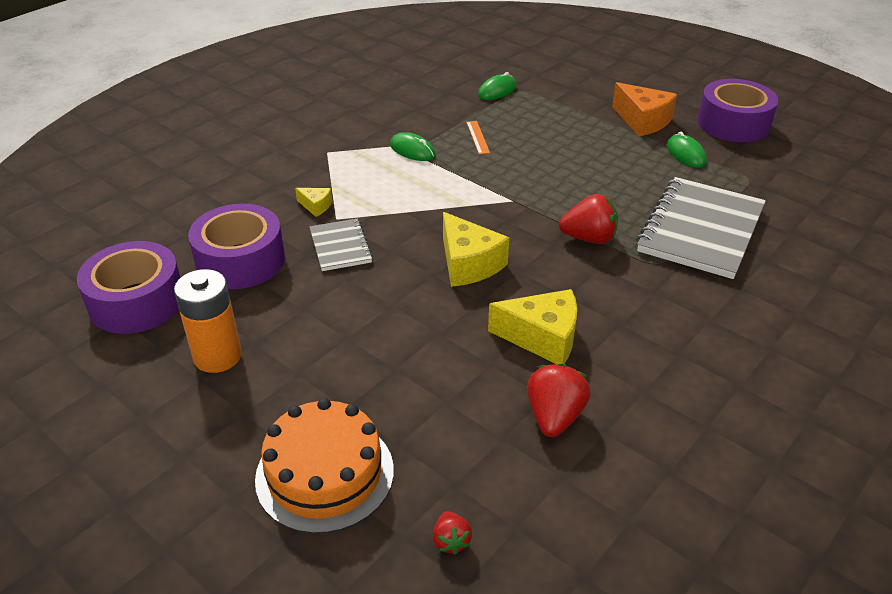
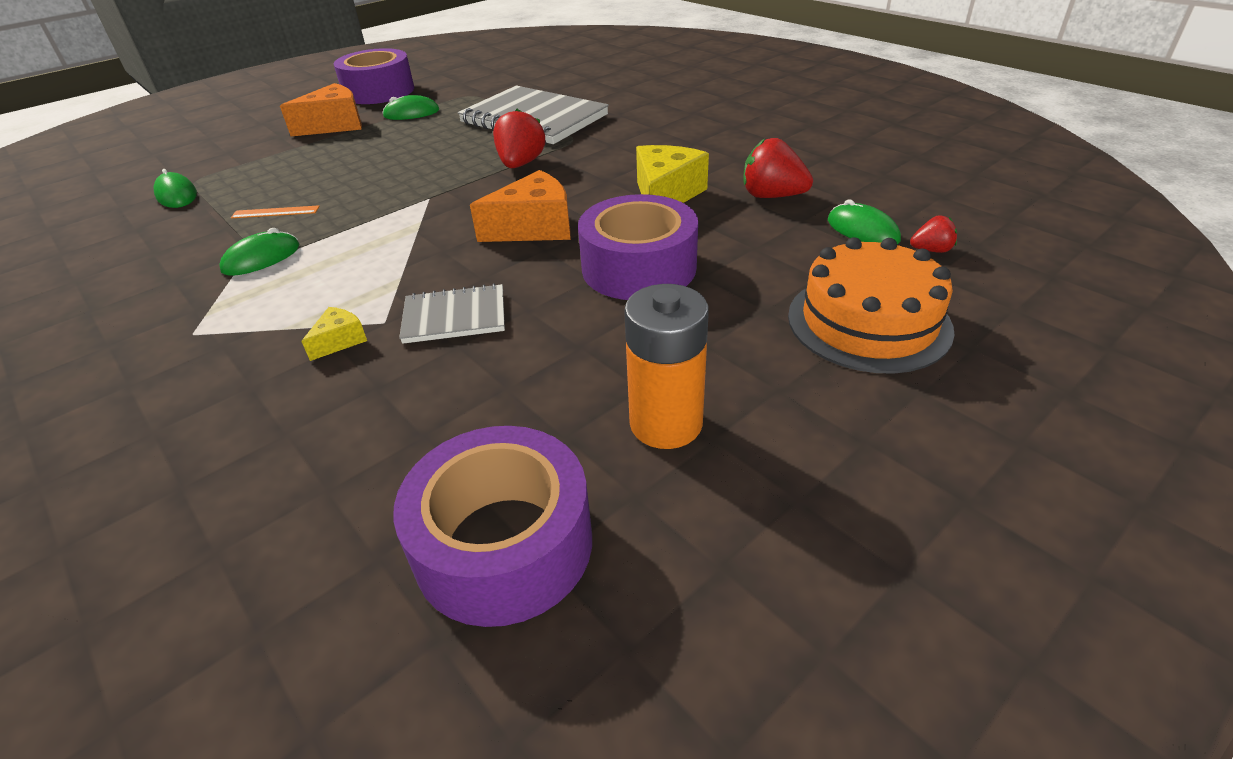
camera: 80 degrees left, 0 degrees up
(240, 260) = (440, 414): purple tape -> purple tape (639, 267)
(468, 264) = (534, 227): yellow cheese -> orange cheese
(487, 487) = (862, 230): none -> green mouse

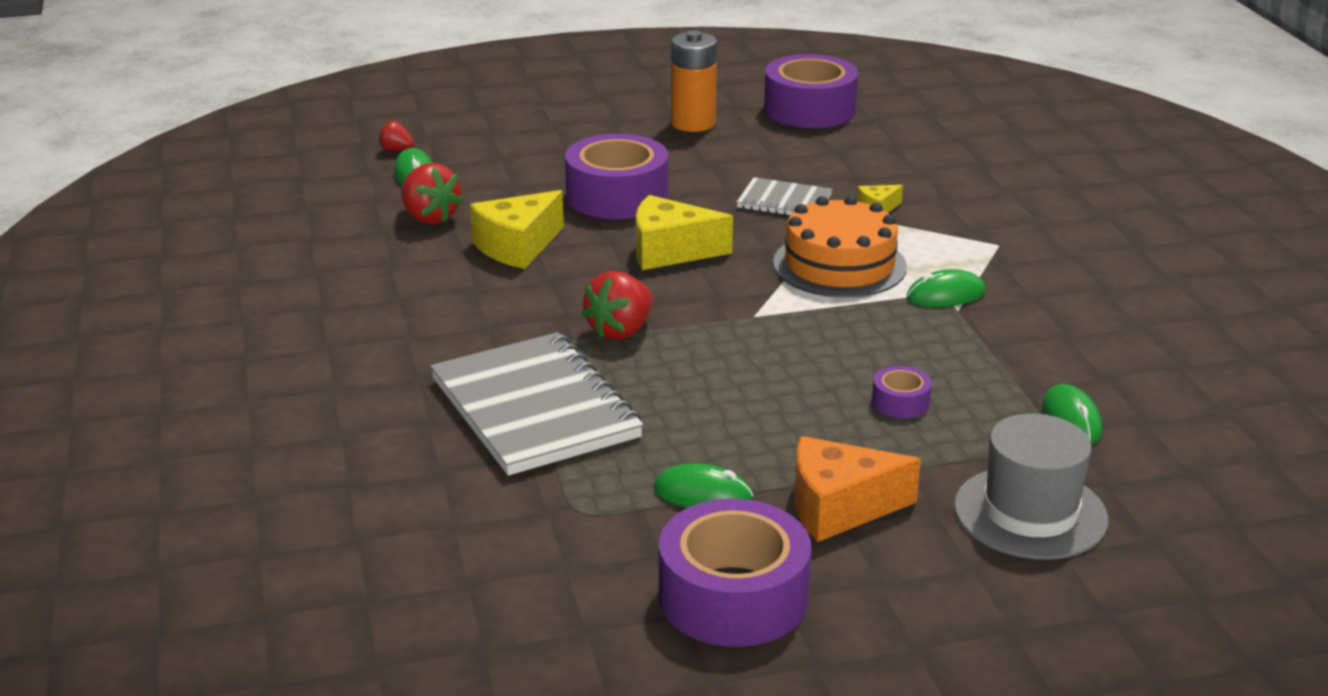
camera: 155 degrees left, 10 degrees down
(222, 147) = (1030, 513): none -> grey hat
(275, 212) = (934, 349): orange ruler -> none
(302, 175) = (900, 402): none -> purple tape
(534, 227) = (670, 251): orange cheese -> yellow cheese
(868, 322) = (514, 130): orange cake -> orange cake (839, 265)

